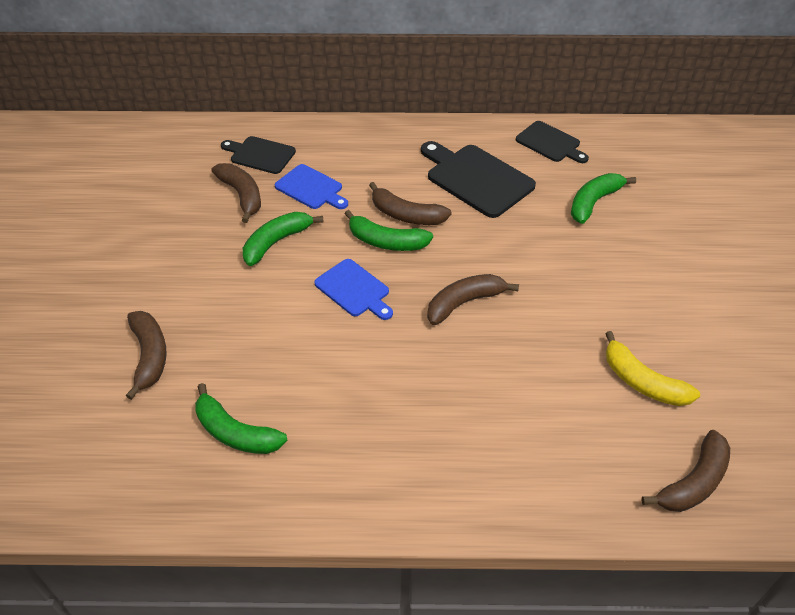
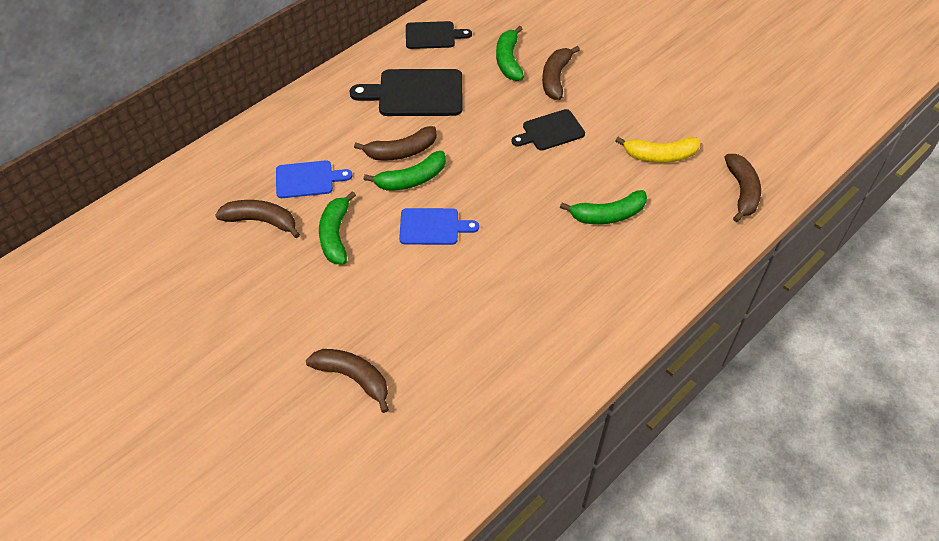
camera: 45 degrees left, 5 degrees up
(235, 432) = (477, 373): green banana -> green banana (607, 215)
(260, 154) = (232, 181): black cutting board -> black cutting board (550, 131)
(464, 303) = (511, 183): brown banana -> brown banana (555, 78)

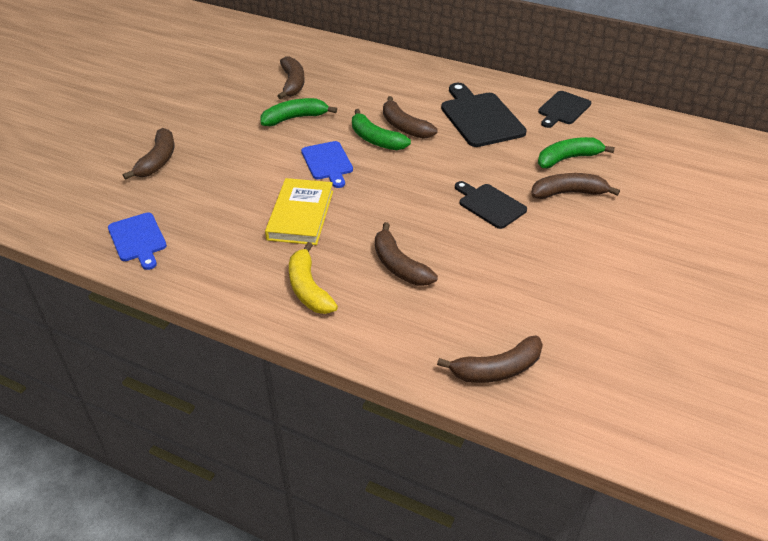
camera: 70 degrees right, 10 degrees down
(308, 179) = (346, 92): blue cutting board -> blue cutting board (138, 239)
(433, 35) = (563, 109): black cutting board -> black cutting board turned 60 degrees clockwise
(509, 268) = (300, 215): none -> yellow book
(607, 215) = (399, 265): green banana -> brown banana
(660, 156) = (509, 289): yellow banana -> yellow banana (308, 288)

